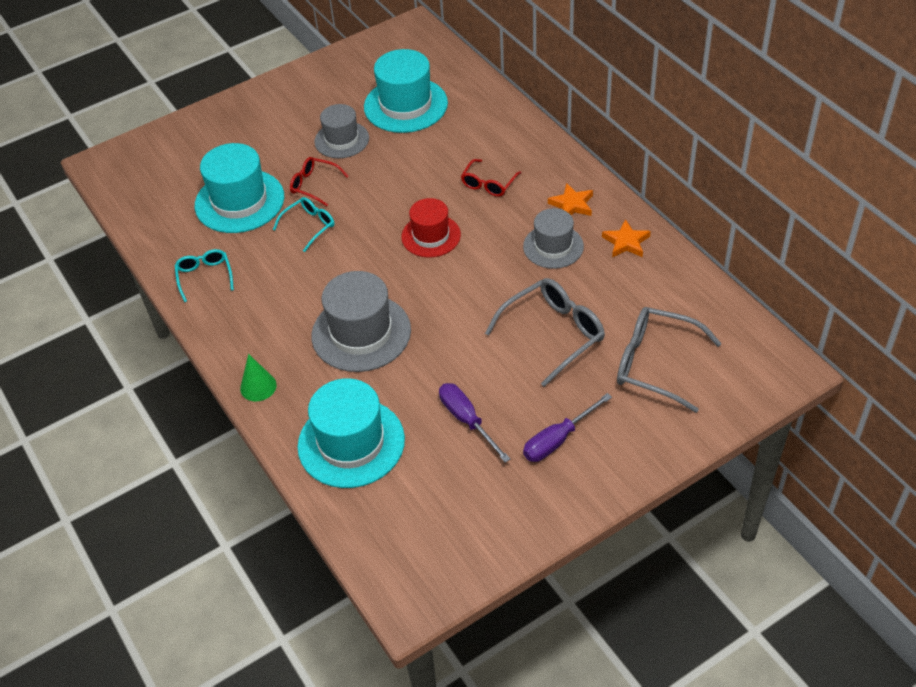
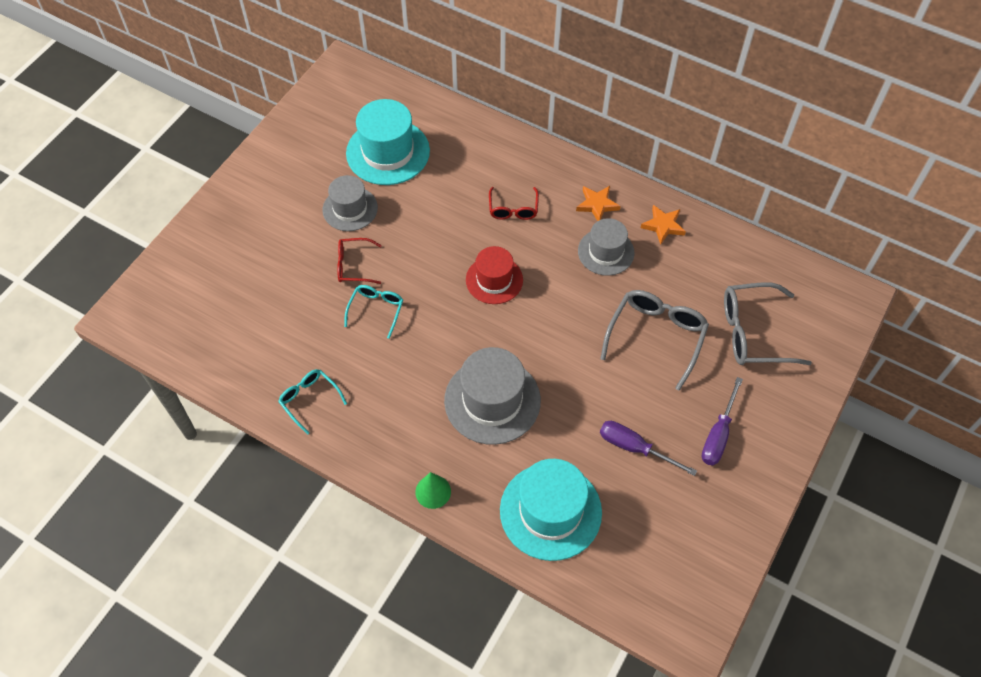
camera: 30 degrees left, 10 degrees up
(239, 201) = (292, 308): turquoise hat -> none

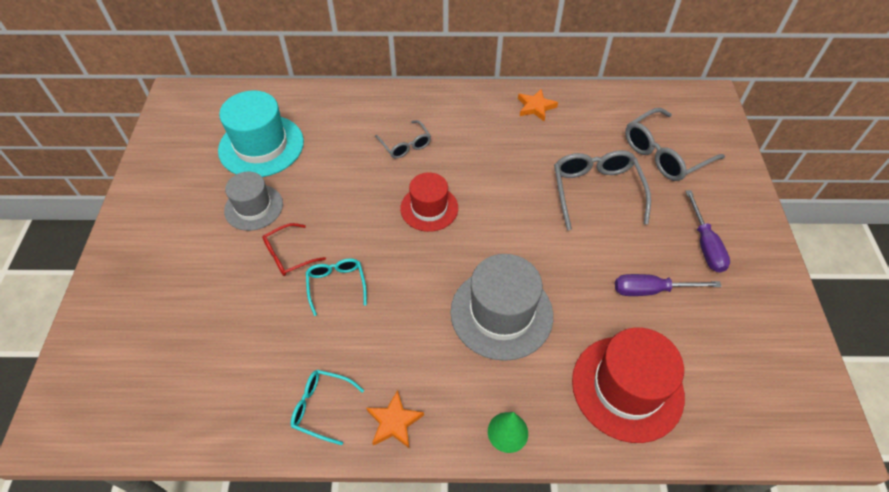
camera: 30 degrees left, 5 degrees down
(513, 209) = (405, 145): red glasses -> grey glasses
(550, 511) = (627, 387): turquoise hat -> red hat
(597, 205) = (472, 113): orange star -> orange star (394, 422)
(606, 252) = (506, 145): grey hat -> none

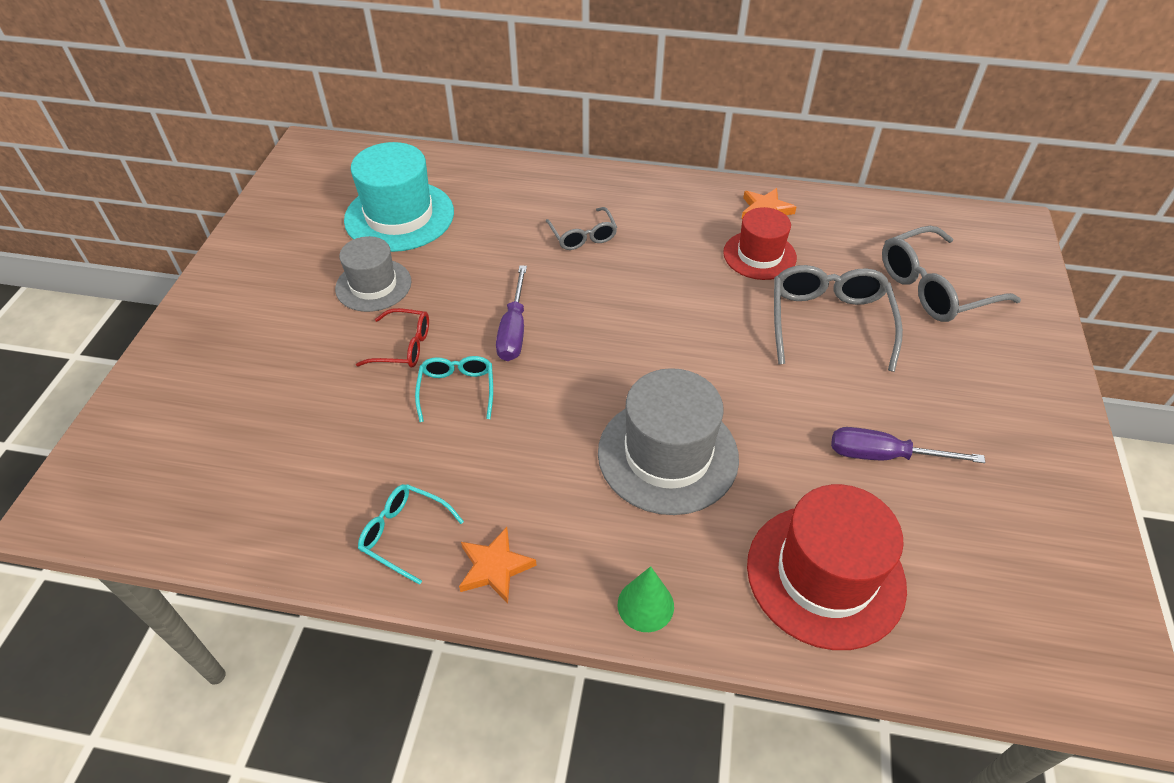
camera: 10 degrees right, 5 degrees down
(288, 255) = (404, 346): red glasses -> red glasses turned 150 degrees counterclockwise
(429, 208) = (597, 314): red hat -> red hat (759, 255)
(705, 244) = (972, 408): purple screwdriver -> purple screwdriver (514, 330)

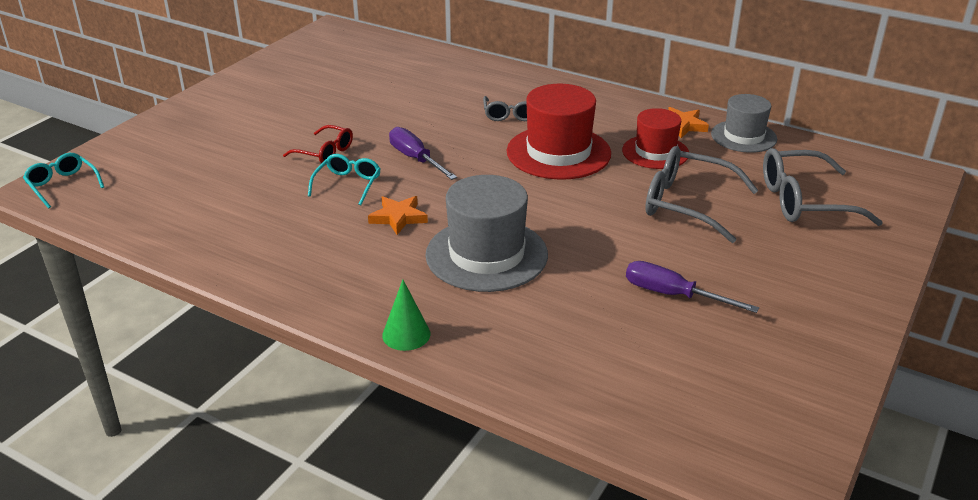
camera: 20 degrees right, 15 degrees down
(373, 285) = (326, 114): grey hat -> grey hat (743, 136)
(399, 216) = (373, 78): turquoise hat -> none
(404, 534) = (254, 254): turquoise glasses -> turquoise glasses (62, 185)
(495, 567) = (307, 287): orange star -> orange star (398, 217)
(514, 330) = (416, 159): purple screwdriver -> purple screwdriver turned 120 degrees clockwise
(825, 575) = (565, 353): red hat -> red hat (558, 152)
(828, 322) = (686, 204): grey glasses -> grey glasses turned 90 degrees counterclockwise

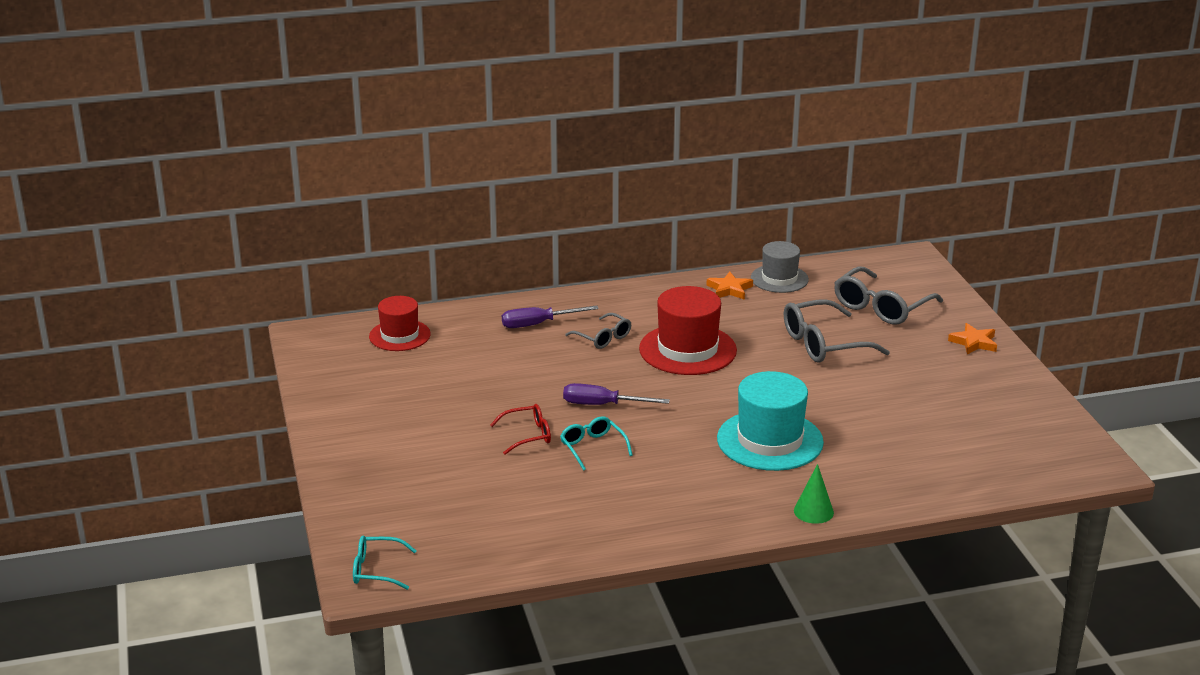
camera: 45 degrees left, 5 degrees down
(398, 217) = (672, 449): orange star -> orange star (974, 342)
(486, 255) = (770, 440): grey hat -> turquoise hat
(655, 152) = (746, 317): red hat -> red hat (399, 335)
(673, 295) = (907, 404): purple screwdriver -> purple screwdriver (538, 324)

